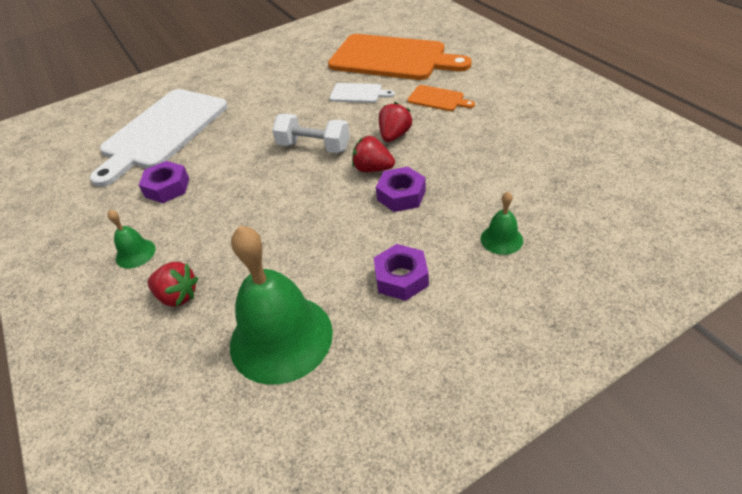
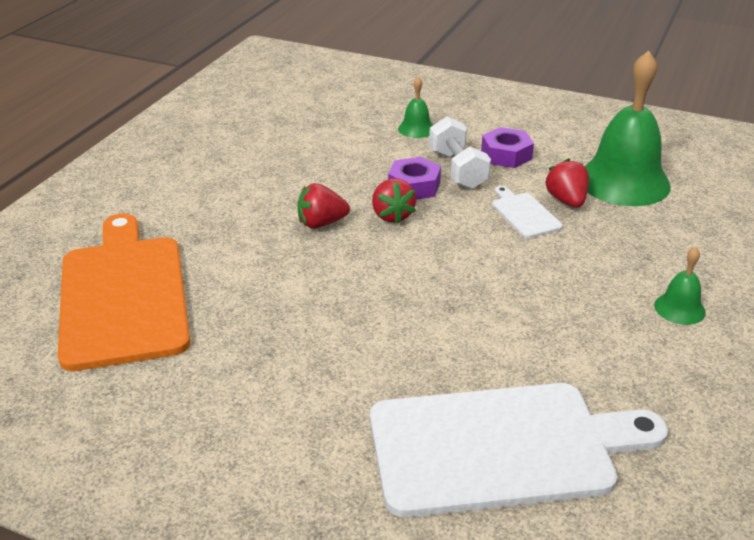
camera: 130 degrees left, 10 degrees down
(167, 187) = (583, 352): purple nut -> none
(177, 296) = (671, 249): red strawberry -> red strawberry (566, 201)
(314, 147) = (393, 271): white dumbbell -> white dumbbell (457, 170)
(358, 93) = (247, 287): white cutting board -> white cutting board (524, 214)
(438, 99) = (220, 220): orange cutting board -> none

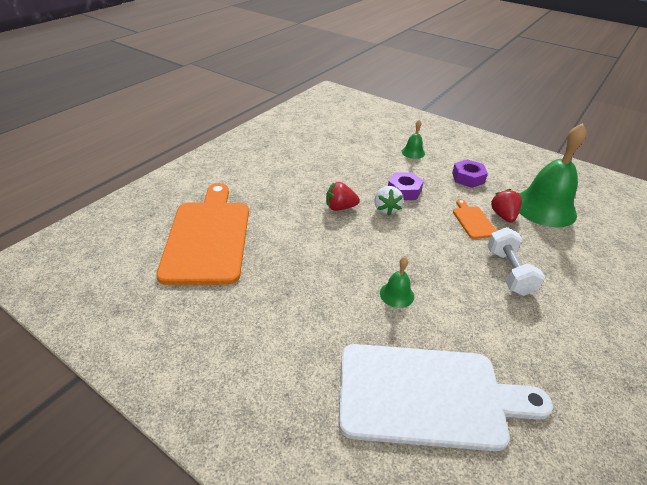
camera: 10 degrees right, 5 degrees up
(392, 215) = (386, 209): red strawberry -> white strawberry
(457, 170) = (434, 183): white dumbbell -> white dumbbell (509, 272)
(524, 214) = (473, 221): white cutting board -> orange cutting board
(679, 308) = (572, 309): green bell -> green bell (397, 294)

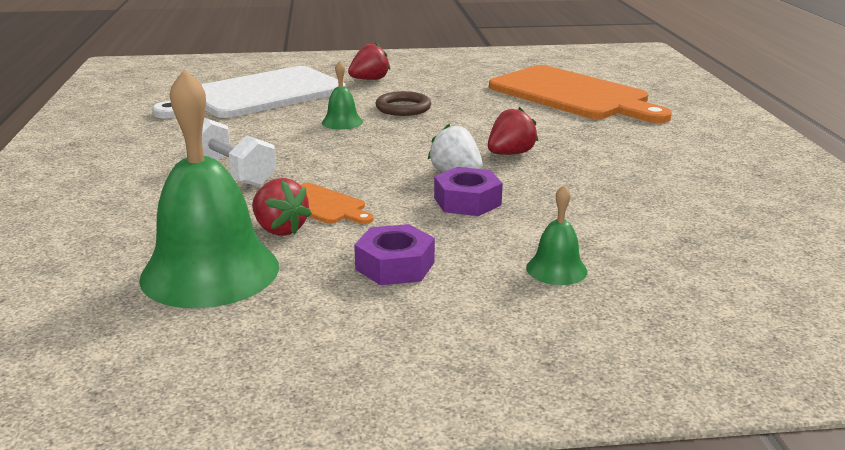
camera: 140 degrees right, 15 degrees down
(300, 362) = (369, 79): none -> red strawberry
(334, 289) = (403, 108): none -> brown ring

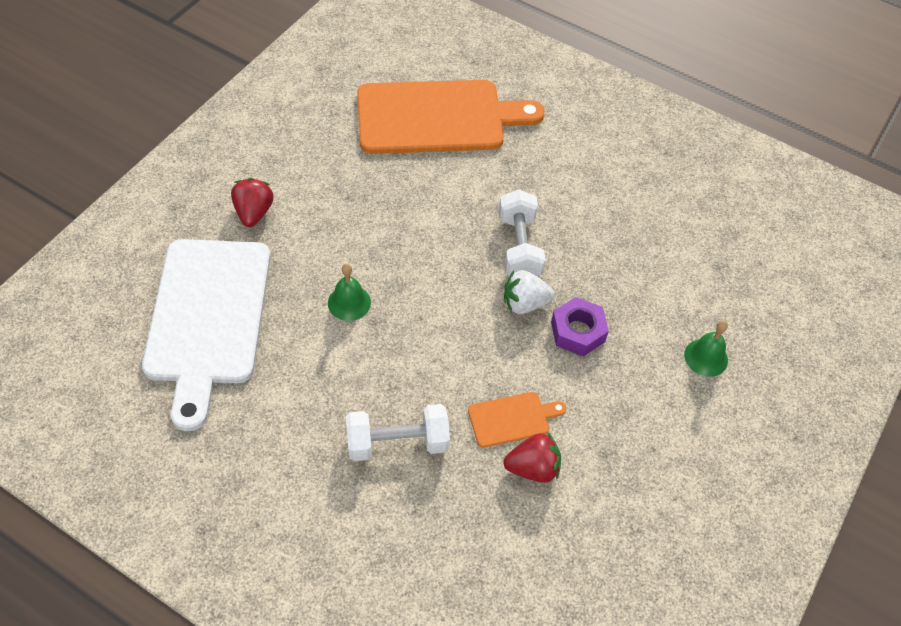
camera: 55 degrees left, 30 degrees up
(210, 271) = (568, 544): green bell -> none
(395, 265) = (639, 435): purple nut -> none
(403, 108) = (356, 240): brown ring -> none
(510, 154) = (519, 247): red strawberry -> white dumbbell

